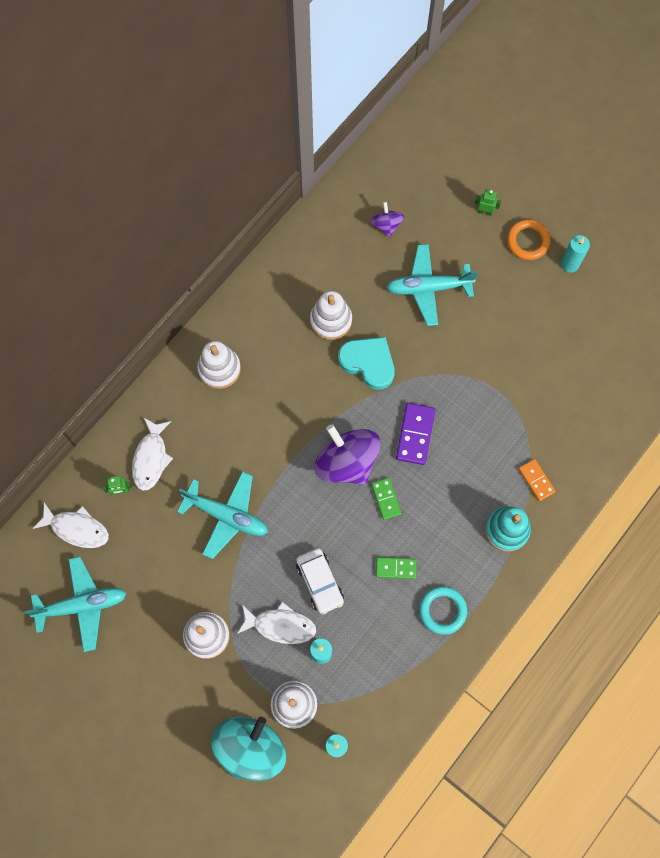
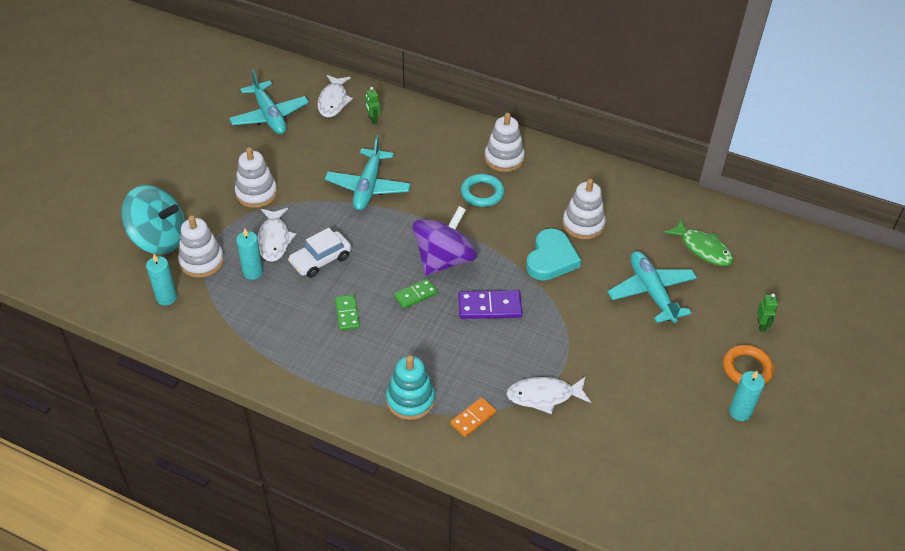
camera: 75 degrees right, 25 degrees down
(151, 458) = (406, 132): white fish -> white fish (544, 396)
(386, 225) = (703, 248): purple spinning top -> green fish
(442, 610) = (311, 358): turquoise ring -> turquoise ring (482, 193)

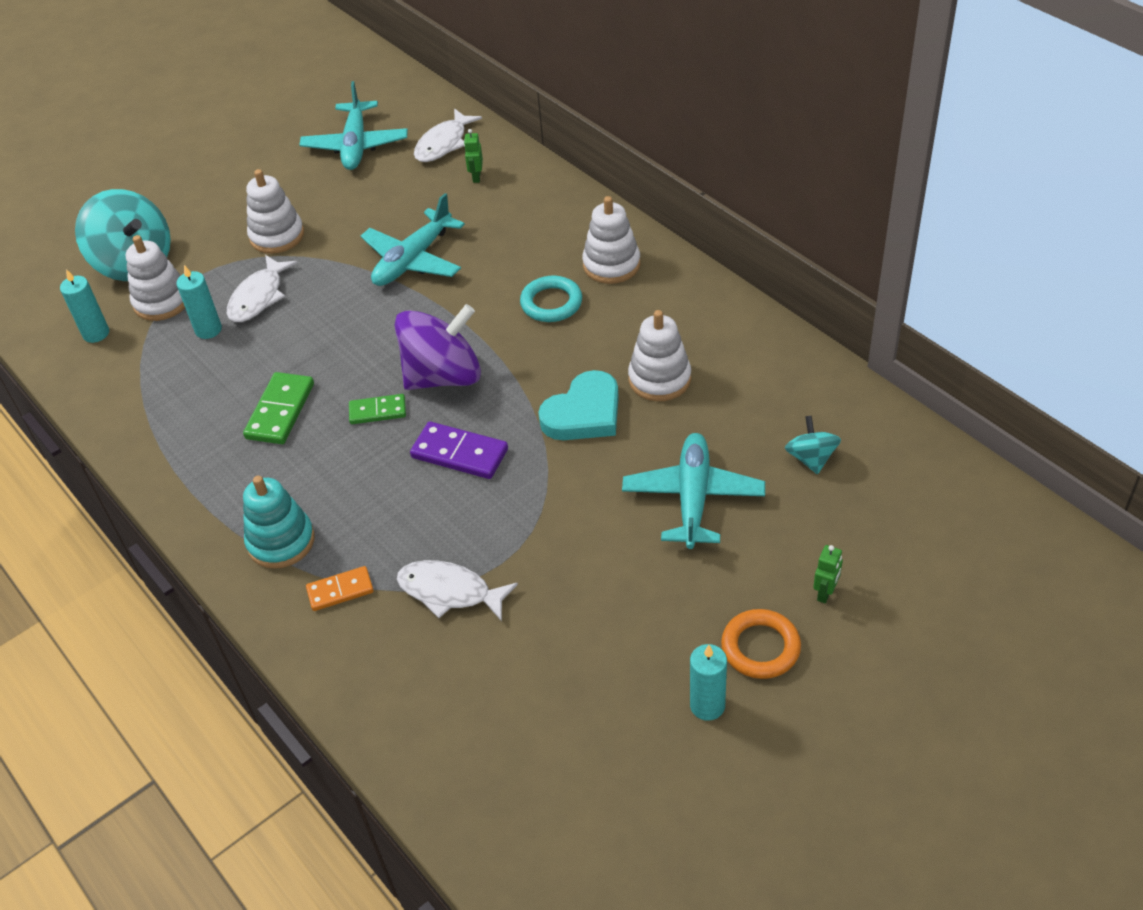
camera: 30 degrees right, 0 degrees up
(320, 260) = (295, 336): white car -> none
(347, 314) = (280, 411): green domino -> green domino, size x1.54
(703, 248) = (811, 458): green fish -> turquoise spinning top

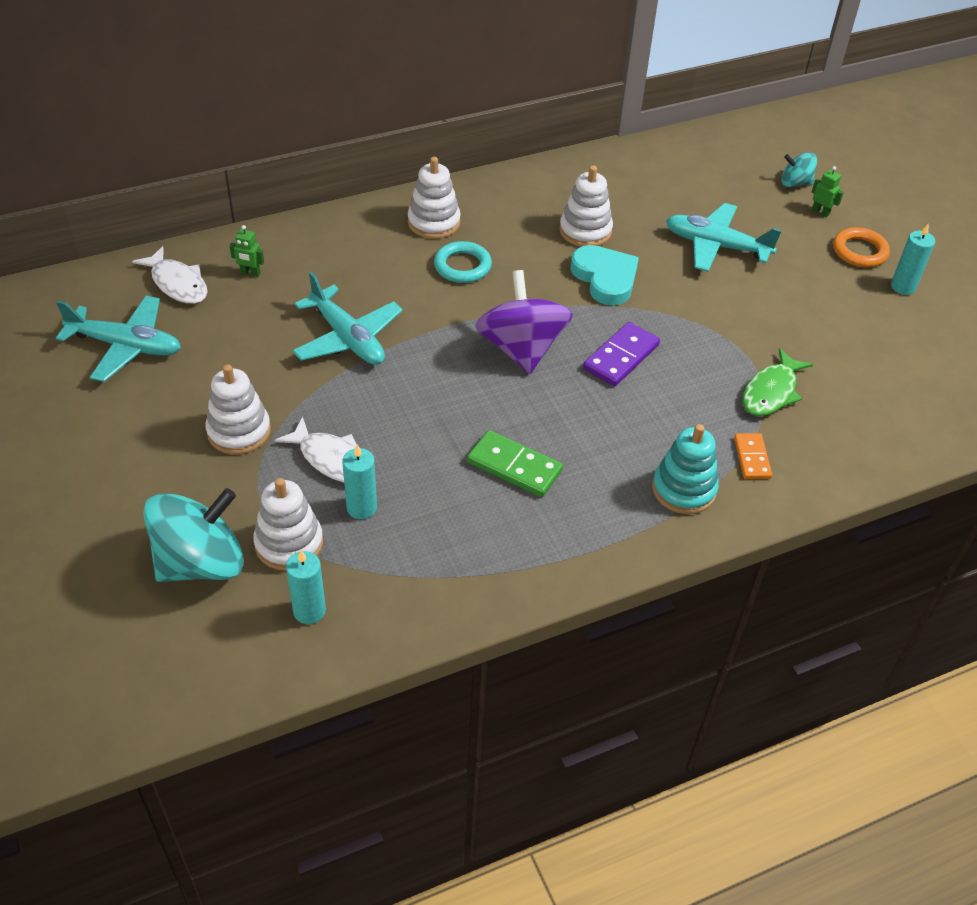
camera: 80 degrees left, 0 degrees up
(377, 411) = (546, 398): green domino -> none
(449, 592) = (771, 392): white fish -> green fish
(811, 458) = (698, 184): turquoise spinning top -> turquoise spinning top (795, 183)

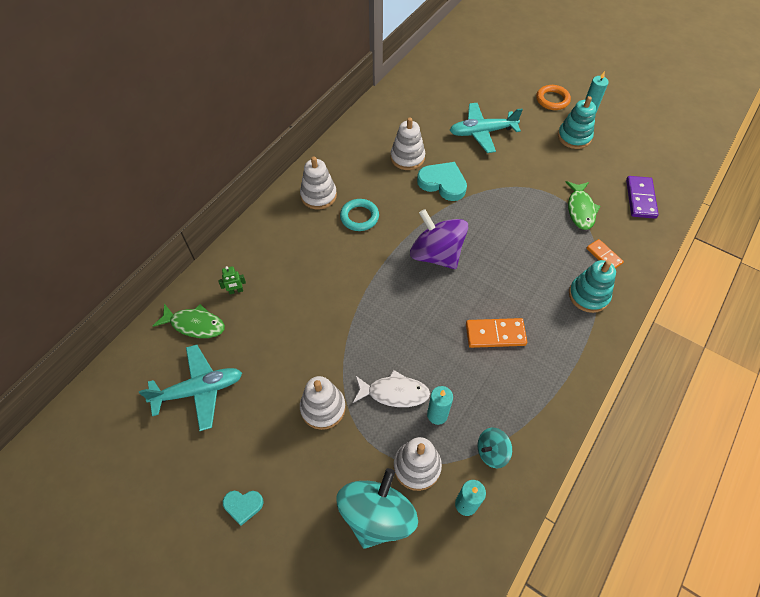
camera: 30 degrees left, 10 degrees up
(73, 473) = (243, 505): none -> turquoise heart
(177, 283) = (195, 324): white fish -> green fish
(348, 338) = (334, 303): turquoise plane -> none
(514, 466) = (495, 334): green domino -> orange domino
(621, 357) = (491, 230): purple domino -> purple domino (640, 199)
(795, 183) = (489, 72): turquoise spinning top -> turquoise spinning top (492, 452)
(820, 212) = (515, 85): green robot -> none
(848, 307) = (574, 137): none -> turquoise stacking toy

